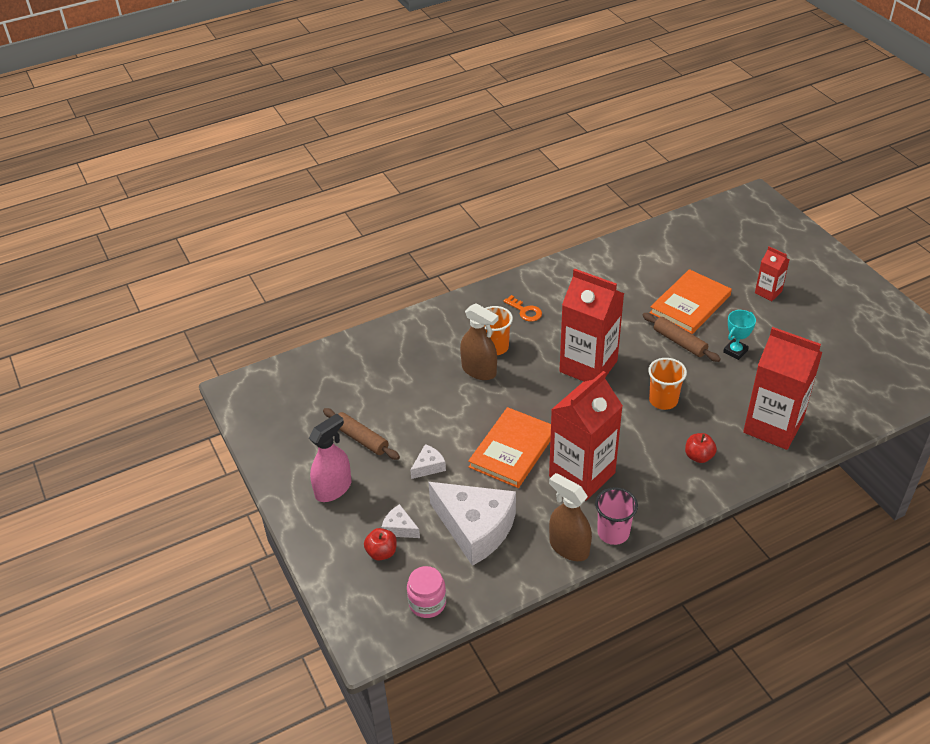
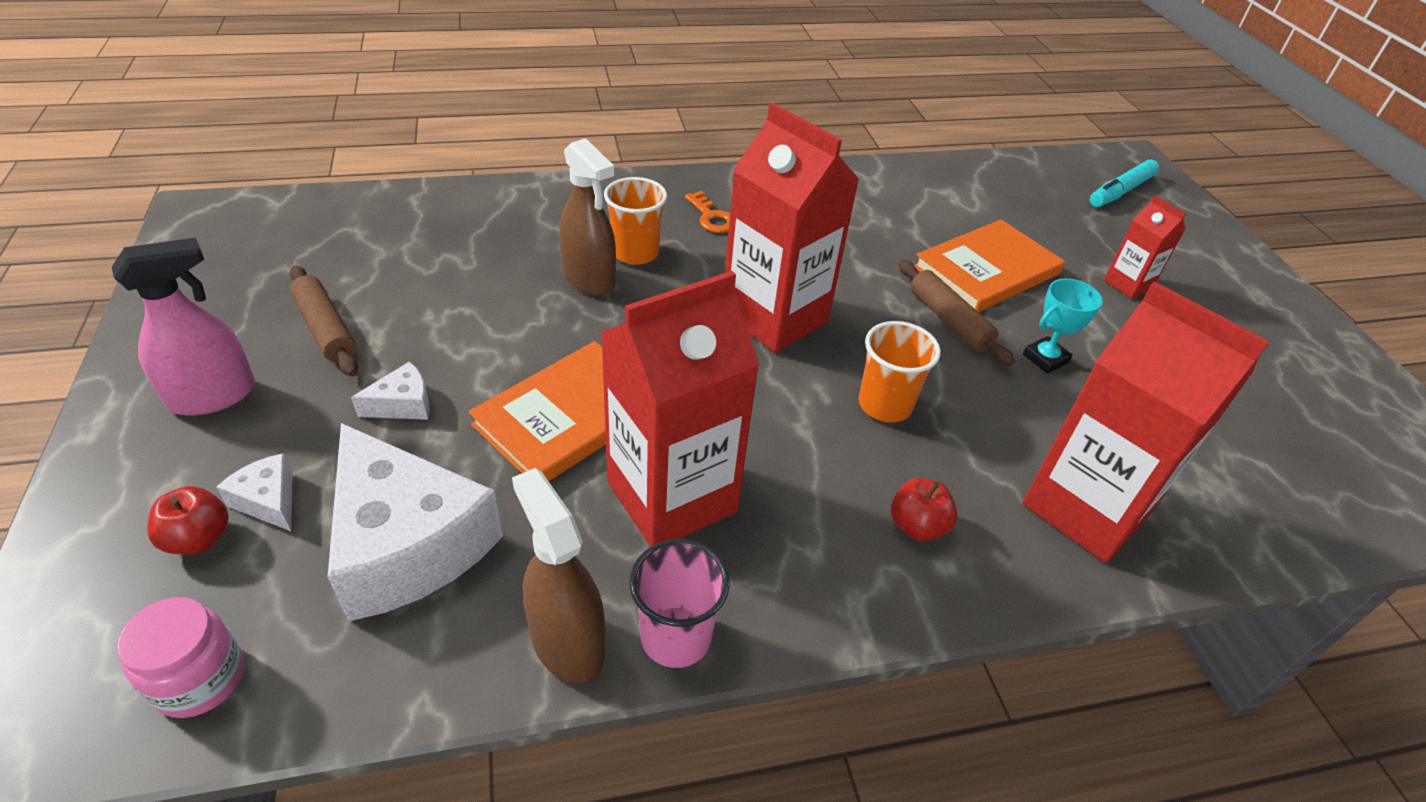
camera: 10 degrees right, 0 degrees up
(752, 225) = (1121, 191): none -> turquoise marker

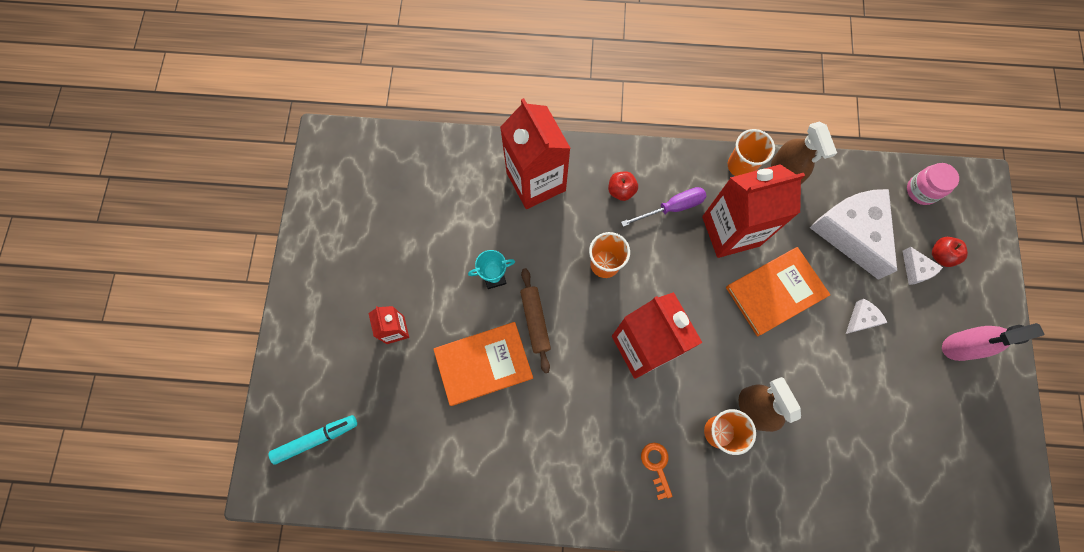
camera: 160 degrees left, 30 degrees up
(326, 329) = (912, 391): brown rolling pin -> none
(403, 404) = (861, 319): white cheese -> white cheese turned 150 degrees clockwise
(676, 637) = (741, 165): pink cup -> orange cup
(802, 515) = (672, 208): none -> purple screwdriver

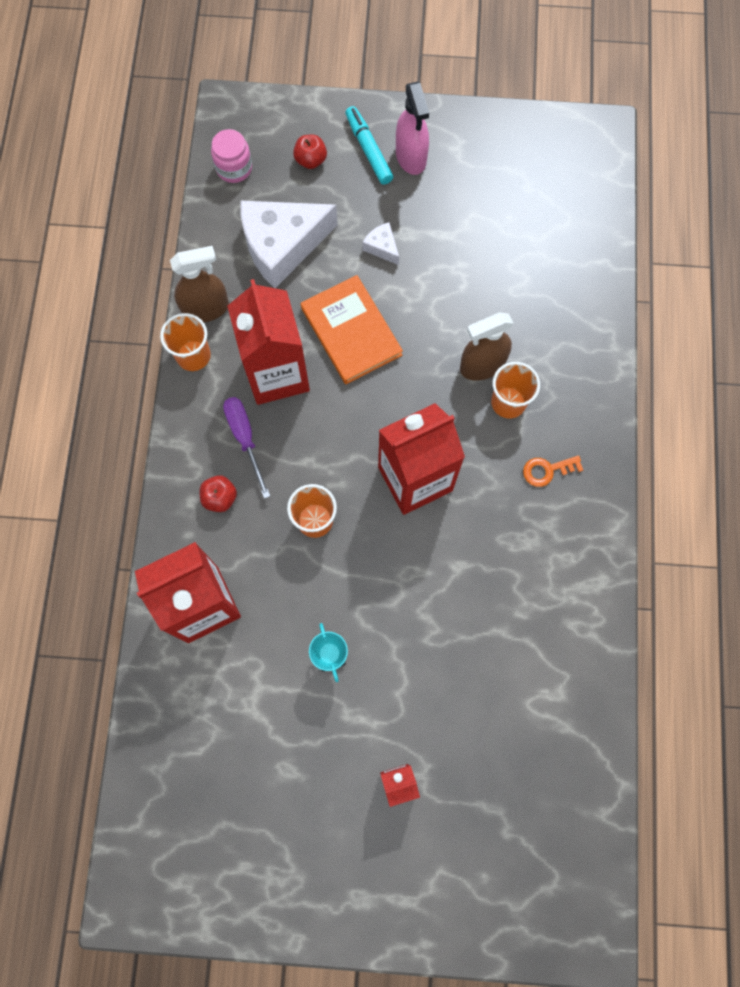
camera: 90 degrees left, 0 degrees up
(316, 439) = (536, 878): turquoise marker -> turquoise marker (368, 150)
(483, 364) = (439, 667): orange book -> none
(535, 321) = (386, 604): brown rolling pin -> none
(915, 270) = (327, 187): white cheese -> none

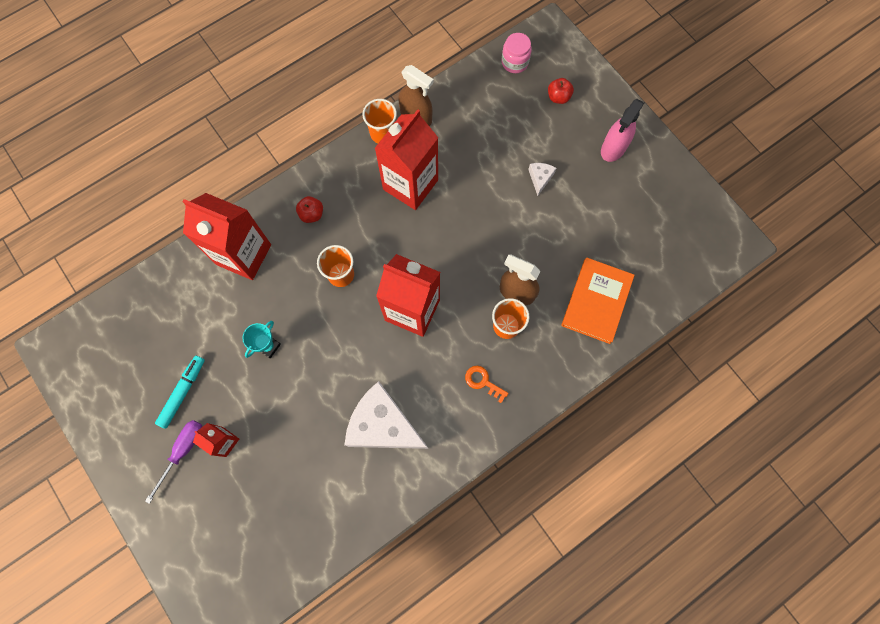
camera: 50 degrees right, 0 degrees up
(245, 438) = (357, 199): purple screwdriver -> purple screwdriver (182, 451)
(282, 246) = (490, 125): white cheese -> white cheese (383, 425)
(351, 331) = (472, 203): orange book -> orange book (596, 301)
(368, 150) = (595, 122): turquoise marker -> turquoise marker (182, 392)

